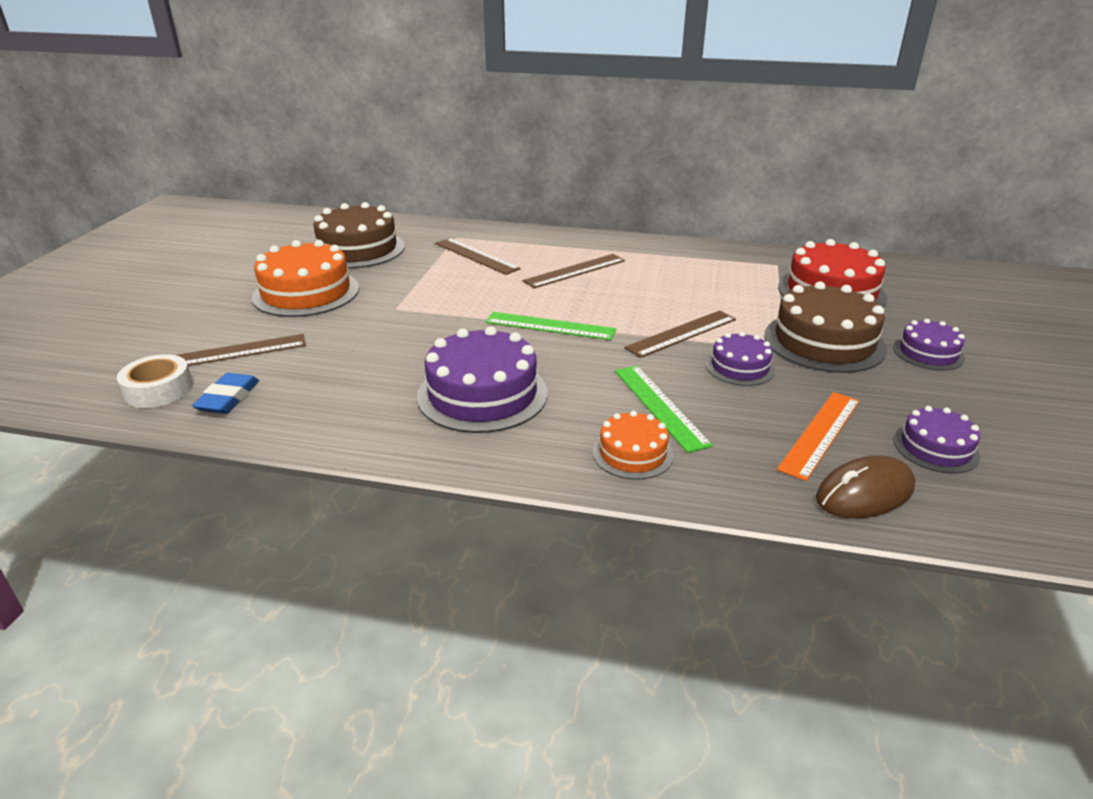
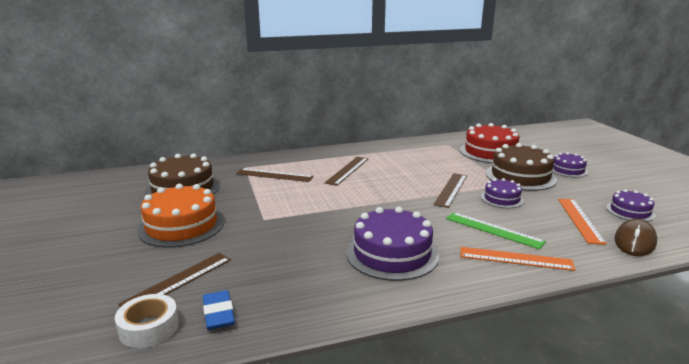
camera: 30 degrees left, 10 degrees down
(550, 326) = (376, 204): green ruler -> none
(632, 453) = (515, 259): orange cake -> orange ruler

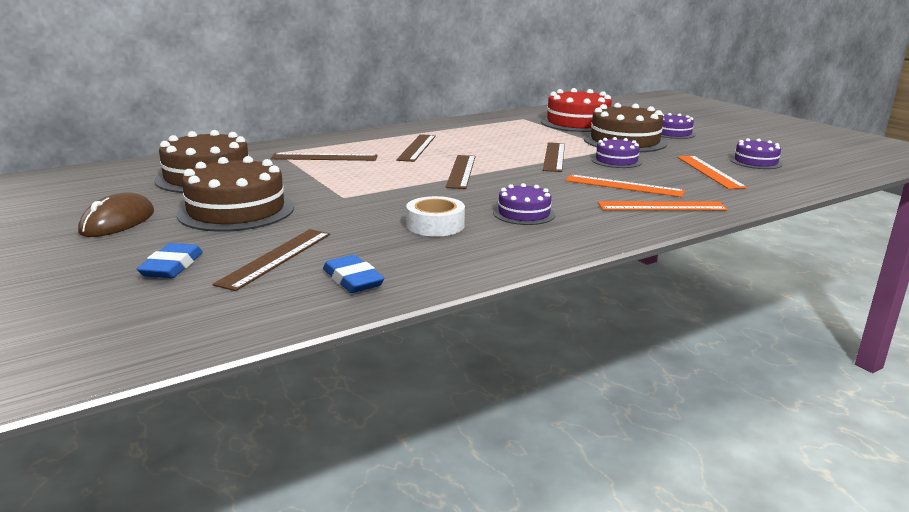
camera: 15 degrees left, 0 degrees up
(104, 280) = (172, 266): none -> blue eraser
(149, 327) = (272, 300): white tape -> white tape (435, 225)
(181, 225) = (236, 210): orange cake -> brown cake
(367, 199) = (461, 171): none -> brown ruler
(392, 254) = (524, 213): purple cake -> purple cake, size x0.55
(493, 230) = (624, 186): green ruler -> orange ruler
(635, 241) = (773, 184): brown mouse -> brown mouse (118, 222)

